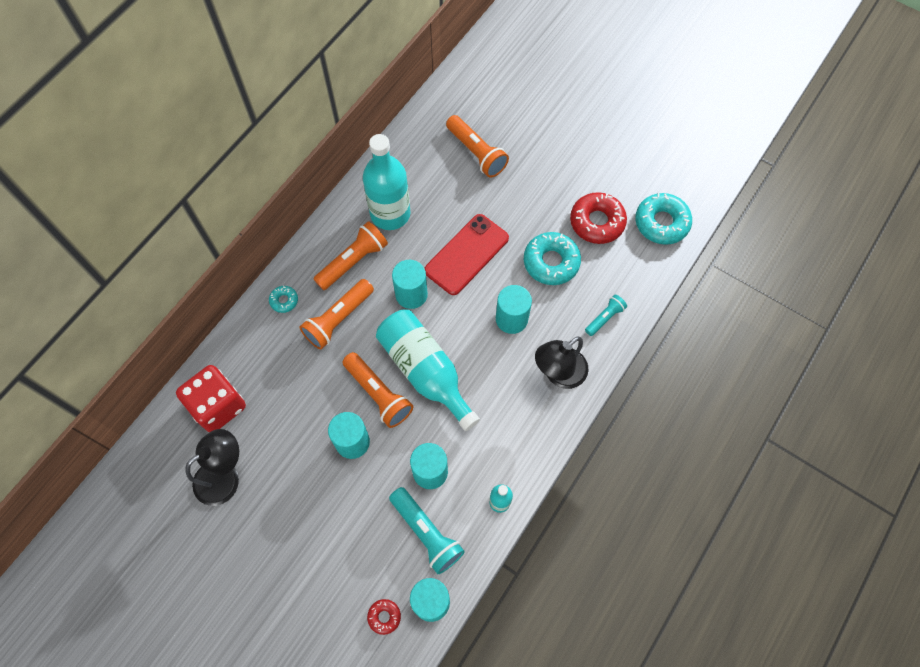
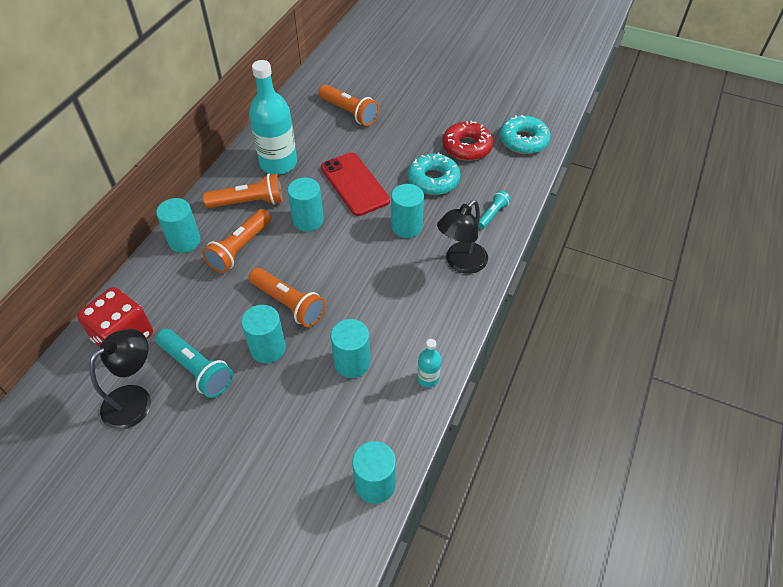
camera: 10 degrees left, 15 degrees down
(284, 301) = (184, 241): turquoise donut -> turquoise cylinder
(353, 261) = (249, 202): orange flashlight -> orange flashlight turned 45 degrees clockwise
(384, 617) = (326, 508): red donut -> none
(425, 371) = (332, 279): turquoise bottle -> none
(426, 533) = (358, 419): turquoise flashlight -> turquoise flashlight (197, 369)
(466, 254) = (354, 184): red phone -> red phone turned 60 degrees counterclockwise

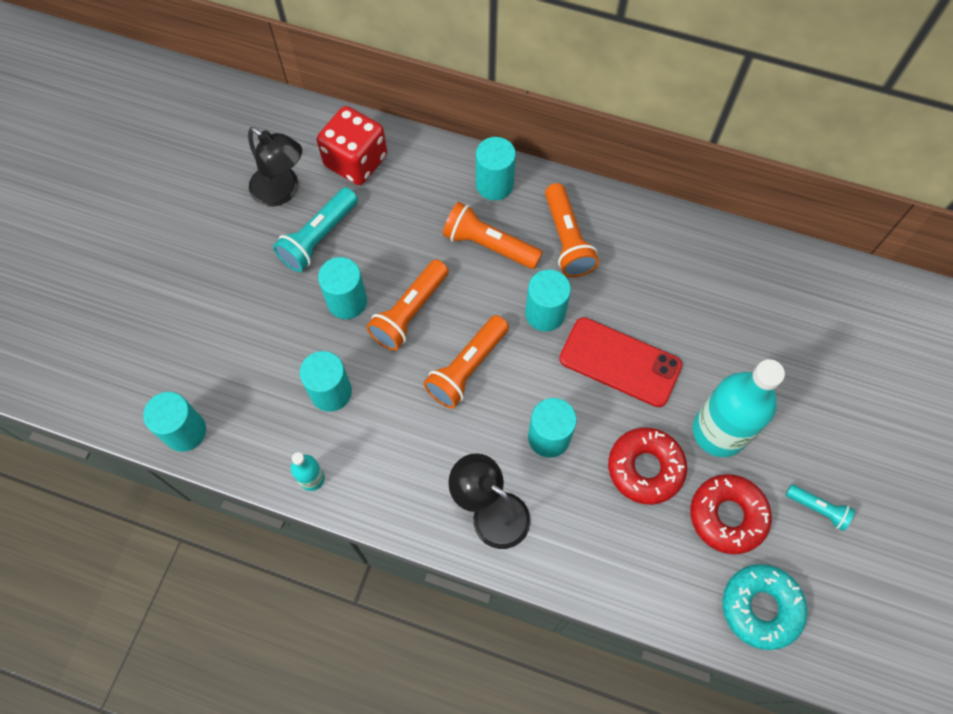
camera: 85 degrees right, 15 degrees up
(278, 163) = (644, 261): turquoise bottle -> turquoise bottle (719, 431)
(349, 112) = (771, 337): orange flashlight -> orange flashlight (467, 368)
(354, 184) = (620, 362): red phone -> red phone turned 60 degrees clockwise
(433, 180) = (645, 468): turquoise donut -> red donut
(492, 214) = (587, 556): turquoise flashlight -> turquoise flashlight (818, 509)

